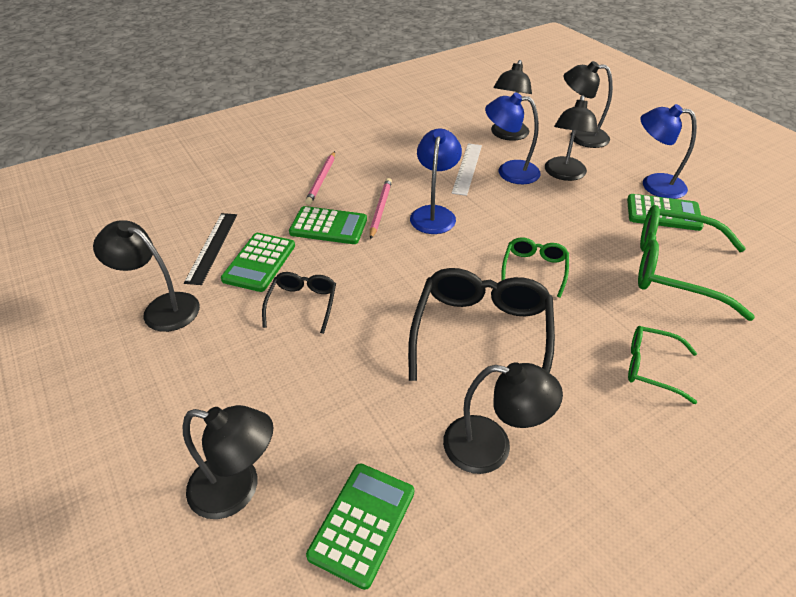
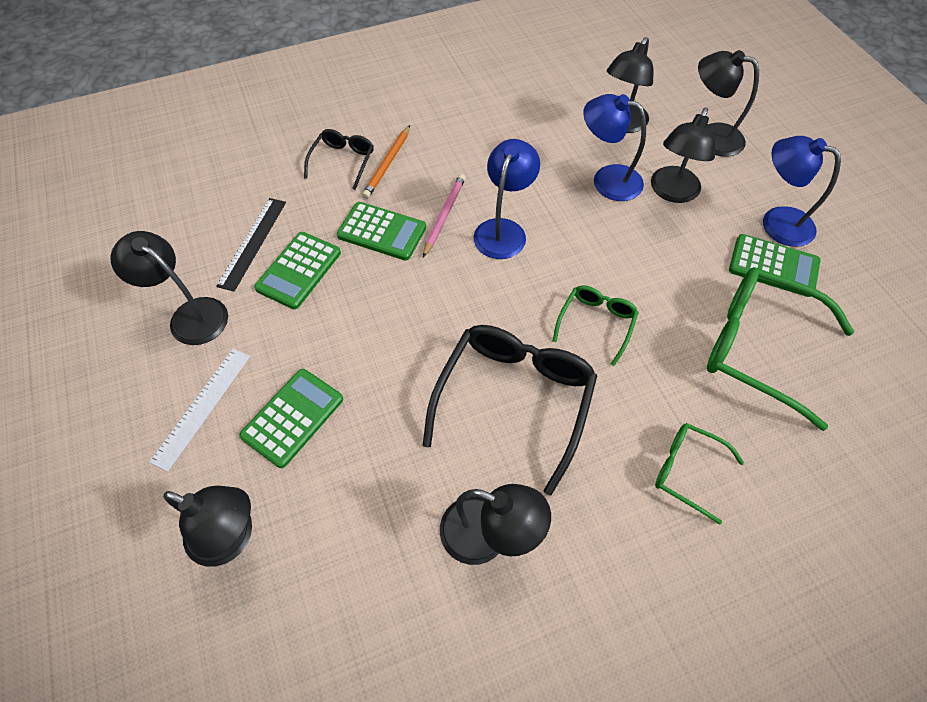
camera: 10 degrees right, 15 degrees up
(302, 303) = (334, 331): black glasses -> black glasses (343, 161)
(321, 179) = (387, 164): pink pencil -> orange pencil
(362, 523) = (341, 596): green calculator -> green calculator (293, 417)
(467, 168) = (558, 169): white ruler -> white ruler (202, 407)

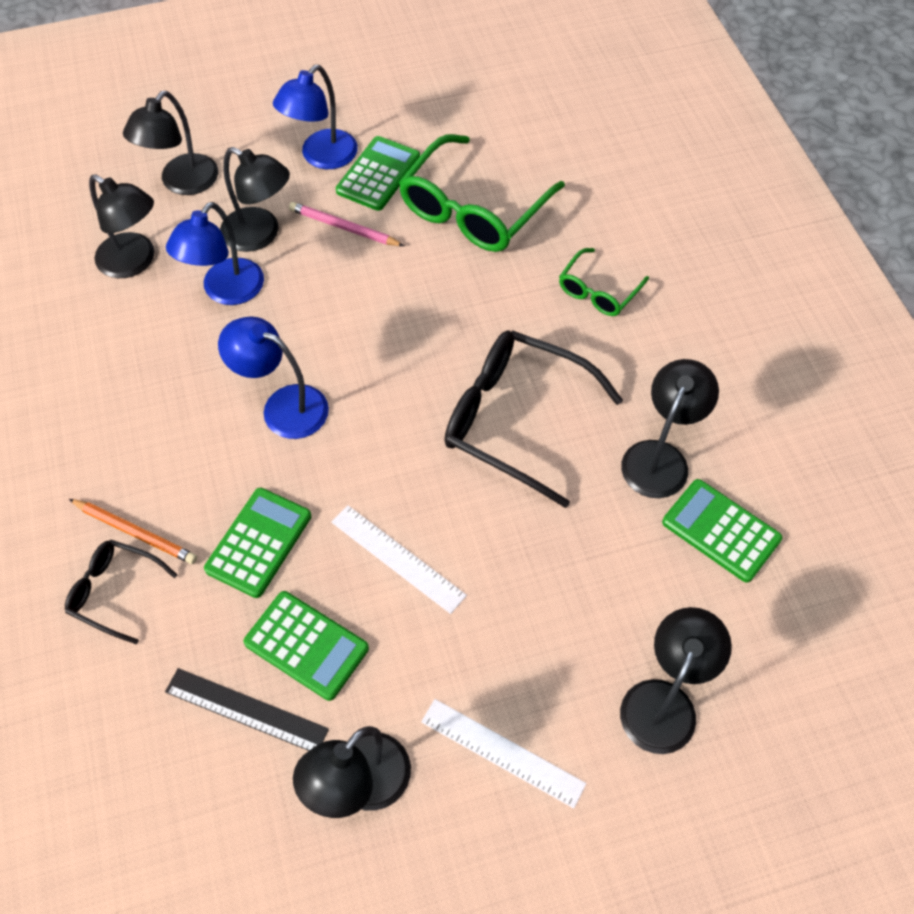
camera: 85 degrees left, 0 degrees up
(293, 417) = (523, 643): green calculator -> green calculator (721, 531)
(370, 320) = (397, 558): none -> white ruler
(444, 216) = (246, 468): pink pencil -> pink pencil (344, 227)
(596, 323) = (429, 334): green glasses -> none

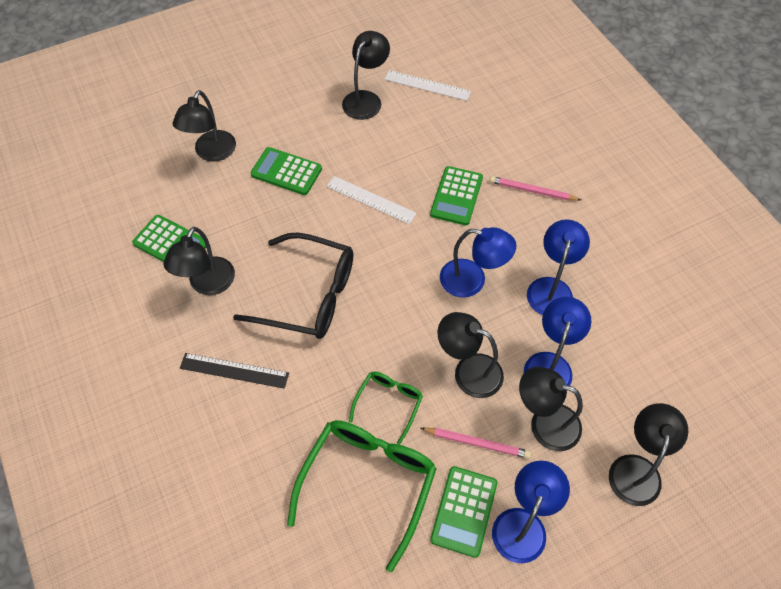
camera: 170 degrees right, 0 degrees up
(114, 591) = (529, 160): black glasses -> none
(135, 262) = (634, 379): black lamp -> black lamp (468, 371)
(135, 533) = (532, 191): orange pencil -> pink pencil
(180, 380) = (551, 288): none -> blue lamp
(246, 710) = (433, 119): black ruler -> black ruler (234, 371)
(306, 645) = (411, 150): green calculator -> green calculator (286, 172)
(502, 752) = (296, 121): white ruler -> white ruler (427, 85)
(598, 292) = (253, 412): green glasses -> green glasses (389, 403)

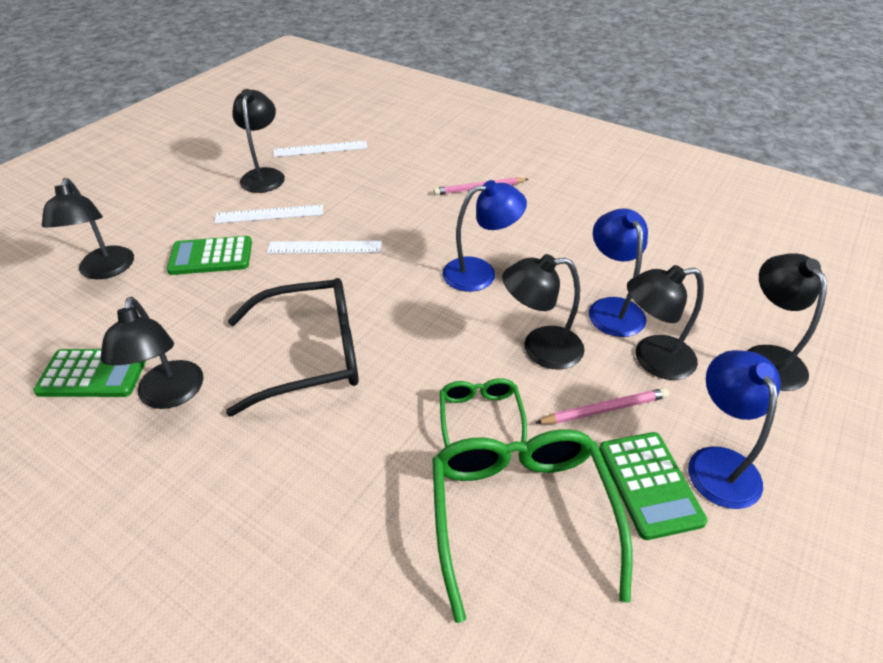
camera: 30 degrees left, 15 degrees down
(234, 371) = (262, 473): black ruler -> none
(348, 146) = (269, 214): none -> white ruler
(456, 196) = (411, 215): green calculator -> none
(551, 288) = (558, 250): blue lamp -> none

